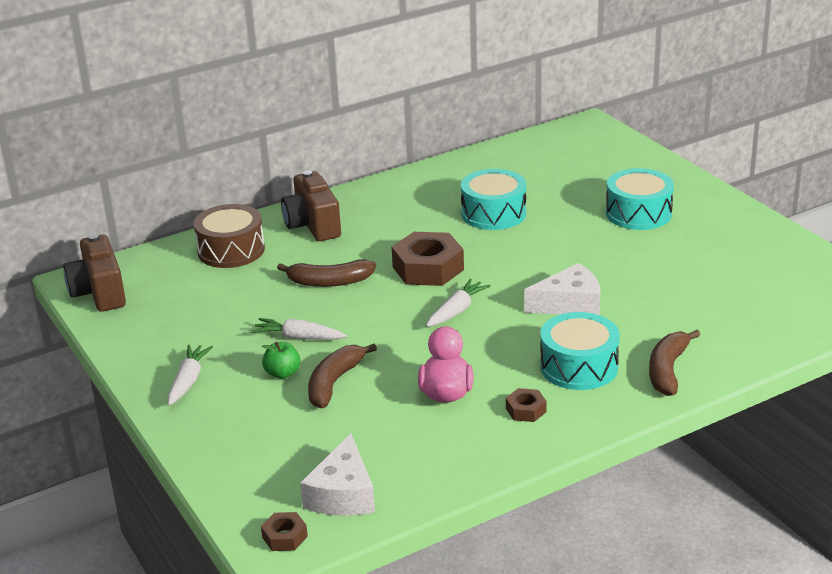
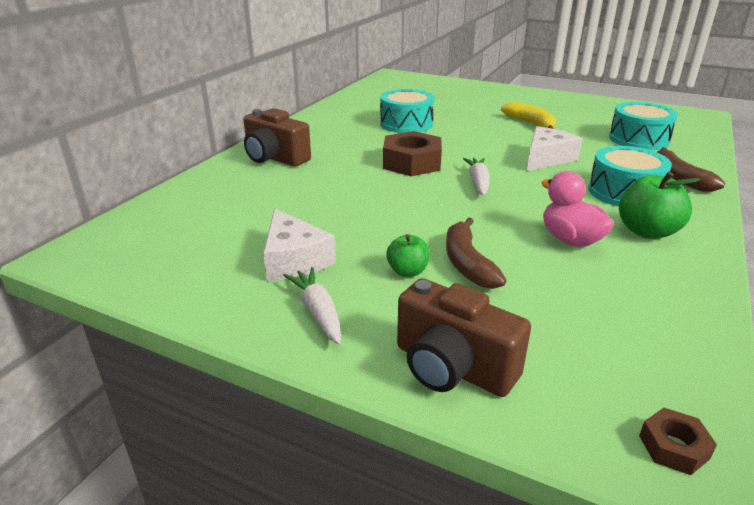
camera: 35 degrees left, 0 degrees up
(99, 292) = (108, 260): brown camera -> brown camera (452, 367)
(231, 250) = (220, 190): brown drum -> none
(299, 337) = (379, 237): white carrot -> none
(329, 282) = (345, 190): brown banana -> none
(343, 494) = (643, 364): white cheese -> white cheese (294, 260)
(526, 410) = (647, 231): brown nut -> green apple
(632, 252) = (531, 124): none -> yellow banana
(638, 213) = (498, 106): turquoise drum -> turquoise drum (638, 139)

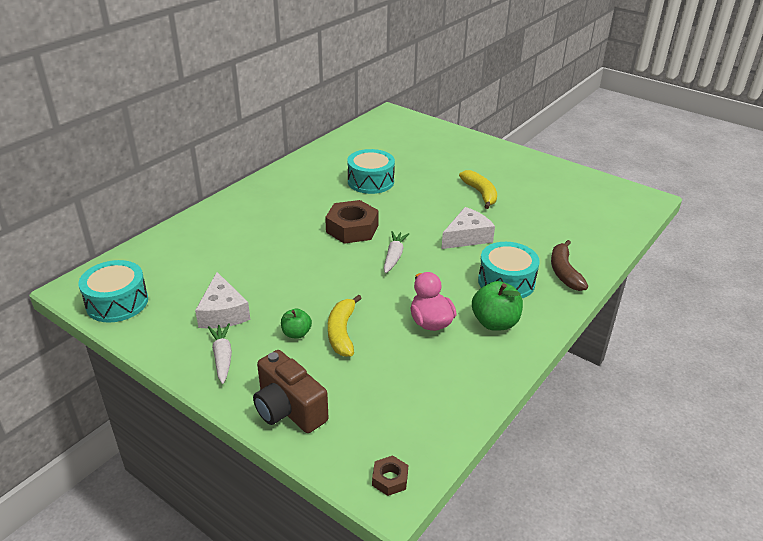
camera: 10 degrees right, 5 degrees up
(275, 158) = (245, 210): brown camera -> none
(467, 263) = (342, 332): brown banana -> yellow banana
(638, 139) = (564, 224): turquoise drum -> turquoise drum (117, 302)

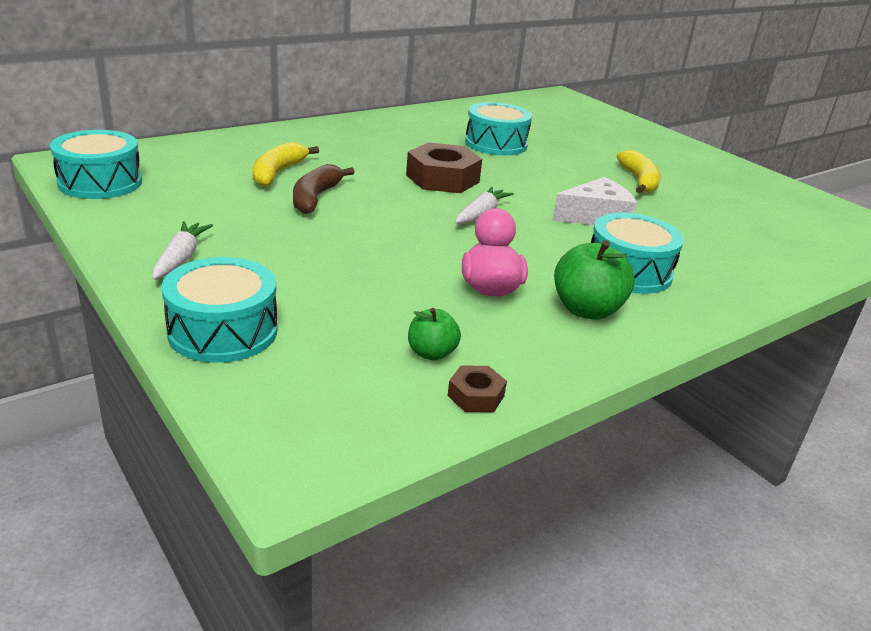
camera: 15 degrees right, 5 degrees down
(223, 313) = (217, 218): white cheese -> none
(288, 409) = (223, 331): brown camera -> turquoise drum
(296, 333) = (295, 258): green apple -> green apple (431, 353)
(342, 332) = (357, 270): yellow banana -> yellow banana (278, 173)
(390, 479) = (308, 450): brown nut -> brown nut (476, 396)
(564, 272) = (724, 280): brown banana -> brown banana (315, 197)

